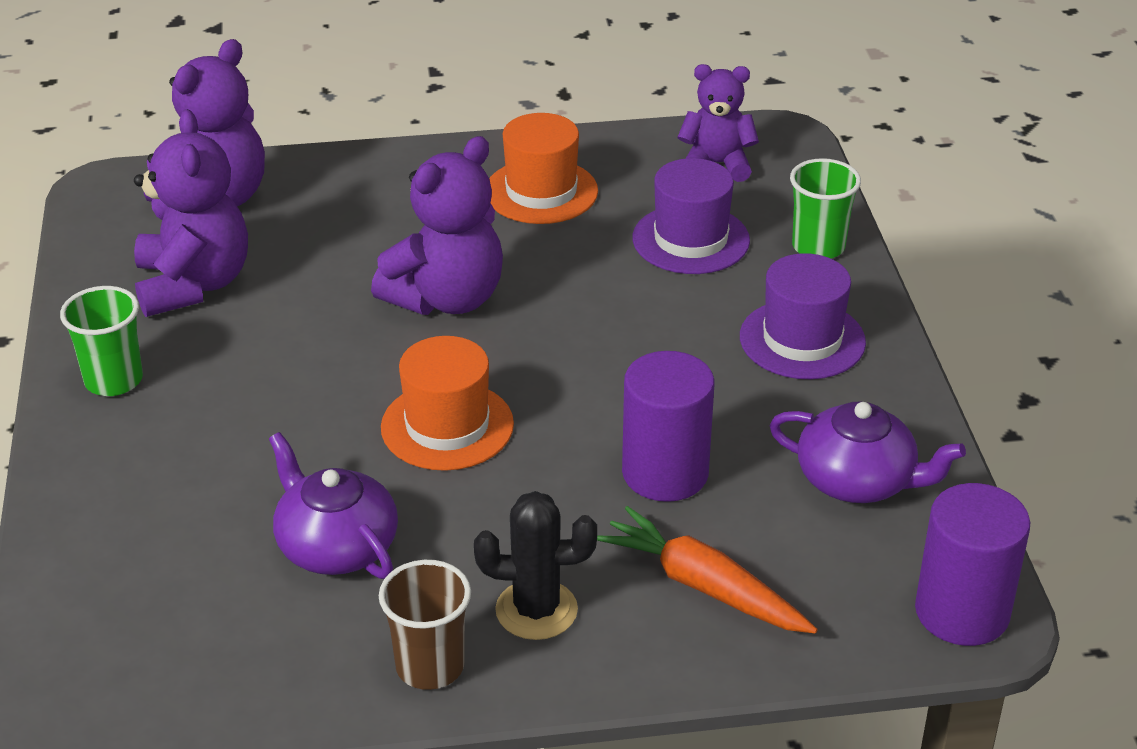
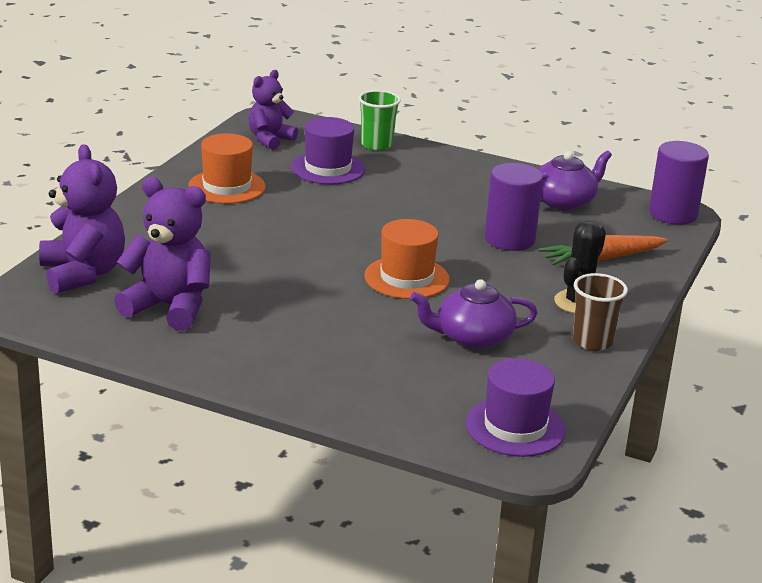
camera: 60 degrees left, 10 degrees down
(113, 380) = (236, 359): green cup -> none
(447, 298) = (292, 242): purple teddy bear -> none
(802, 339) = (446, 175): purple hat -> purple hat (515, 427)

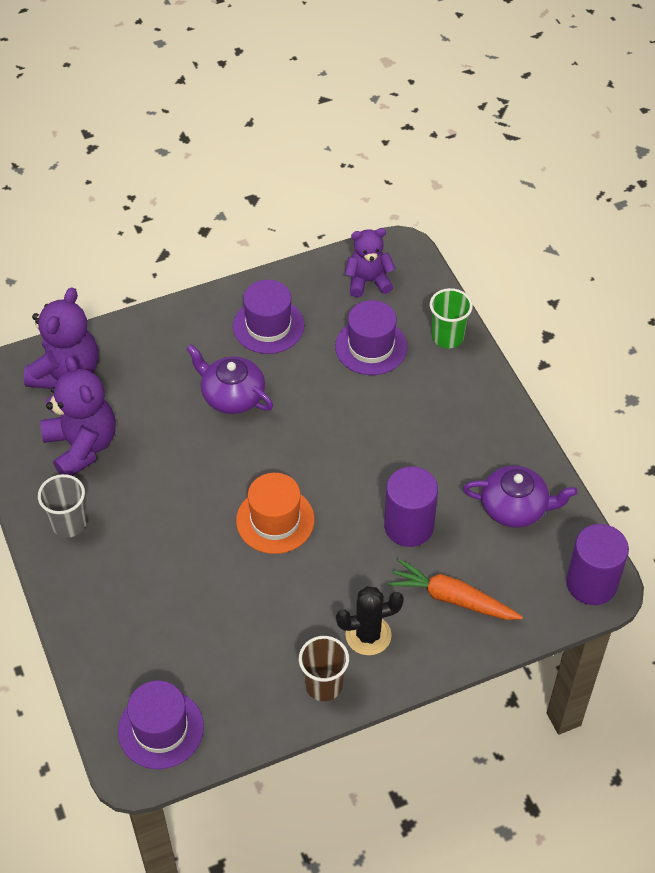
camera: 45 degrees right, 25 degrees up
(227, 186) = (268, 326): orange hat -> purple hat
(233, 354) = (69, 523): none -> grey cup
(472, 337) = (243, 618): purple teapot -> purple teapot (232, 395)

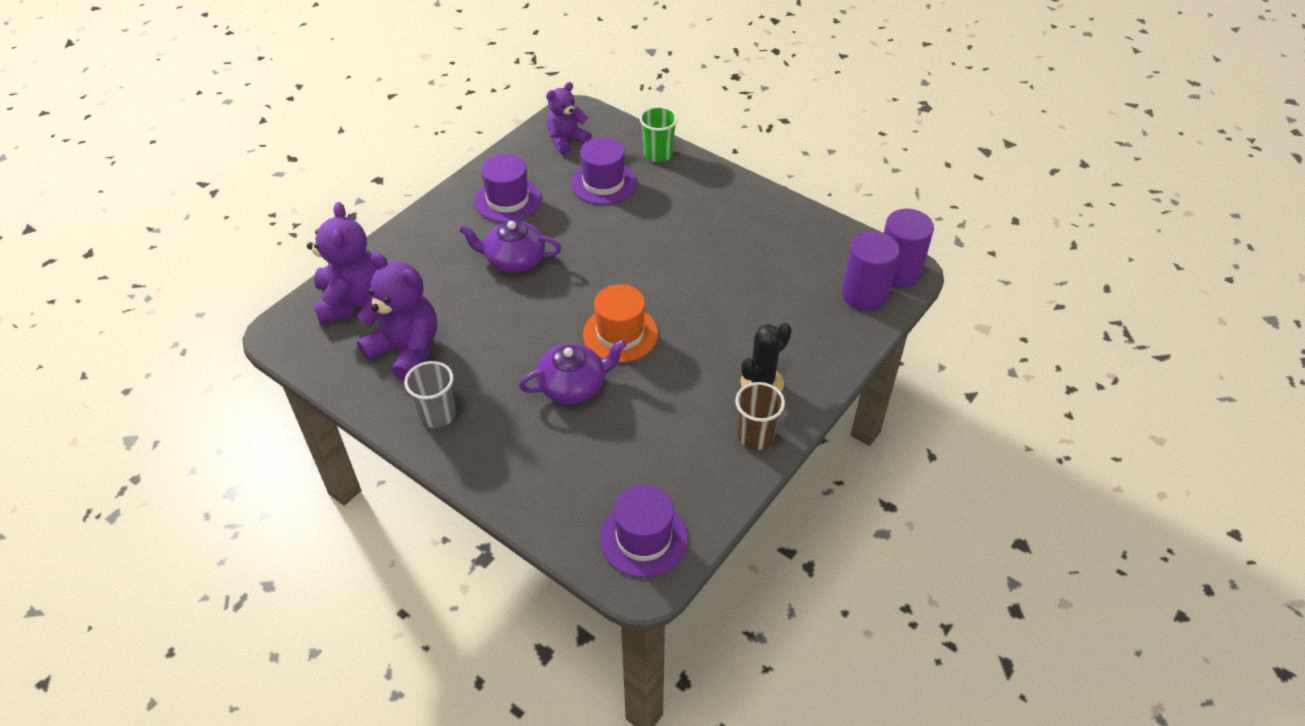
camera: 30 degrees left, 5 degrees down
(409, 526) = (731, 292): purple cylinder -> purple cylinder (864, 295)
(452, 598) = (806, 327): orange carrot -> none
(515, 507) = (801, 245): purple teapot -> purple teapot (573, 385)

